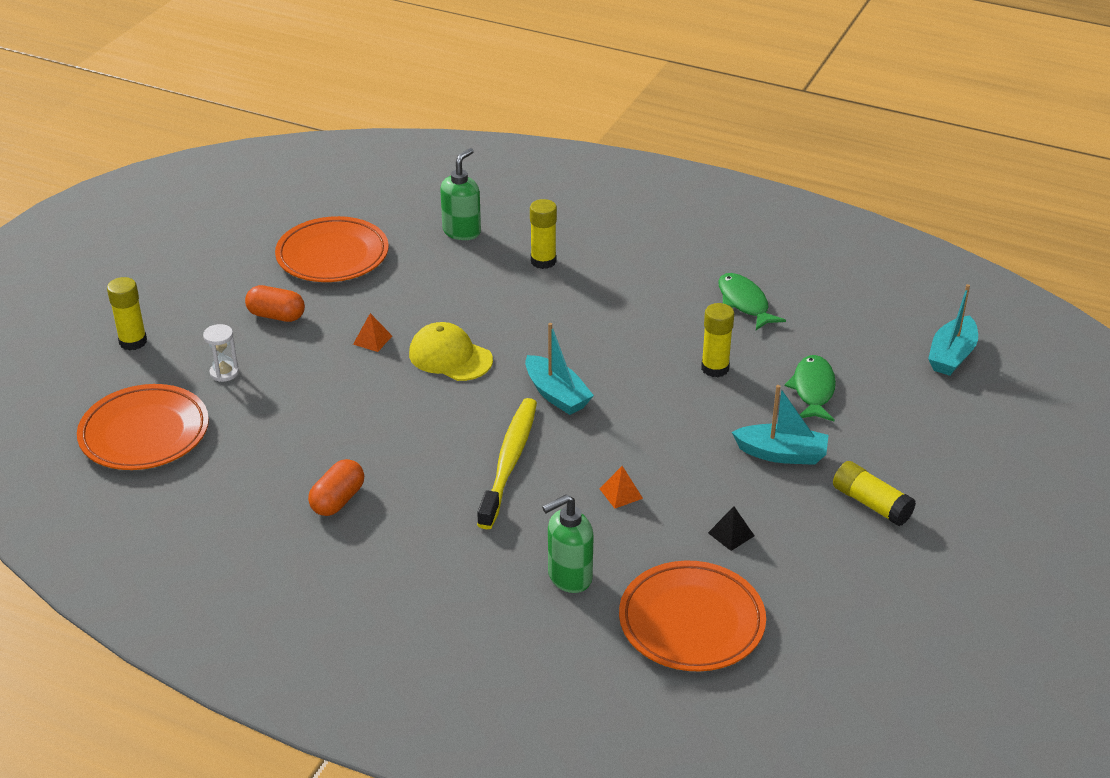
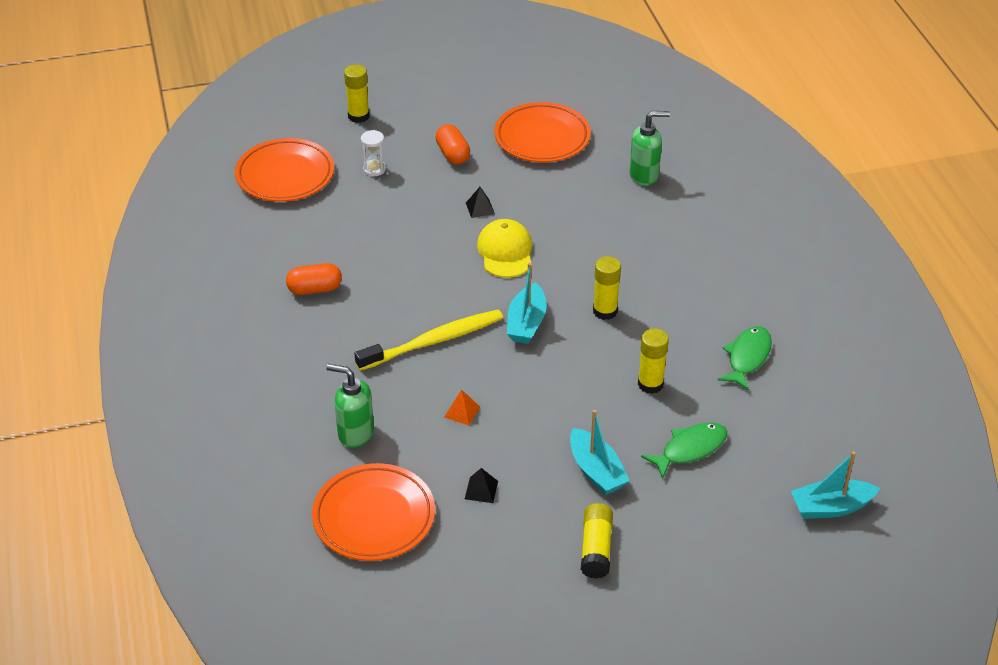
camera: 50 degrees right, 5 degrees up
(372, 340) = (480, 208): orange pyramid -> black pyramid
(543, 261) = (662, 231): yellow glue stick -> yellow glue stick (605, 311)

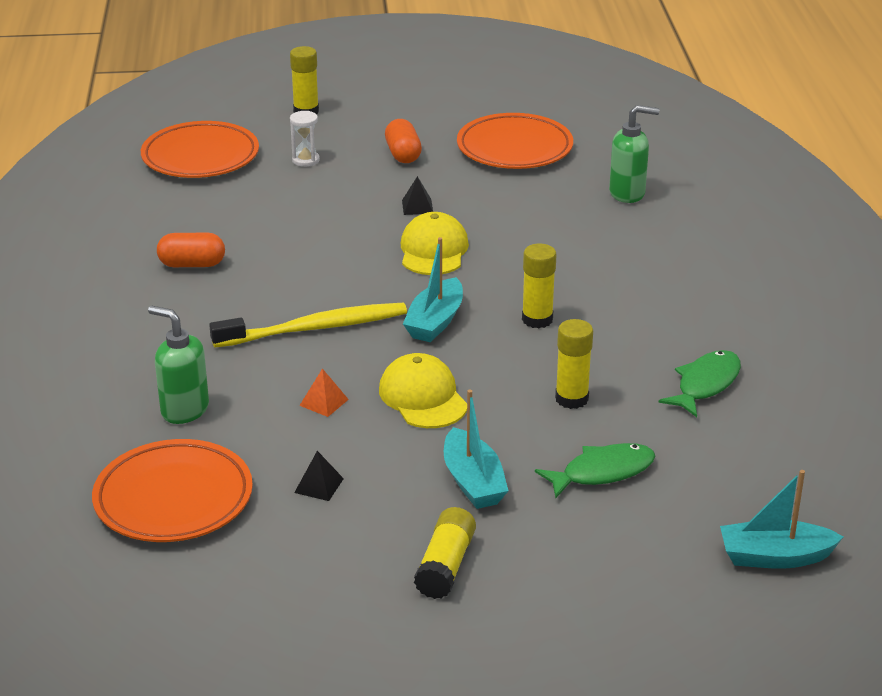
camera: 10 degrees right, 10 degrees down
(537, 397) = (423, 397): none -> yellow cap

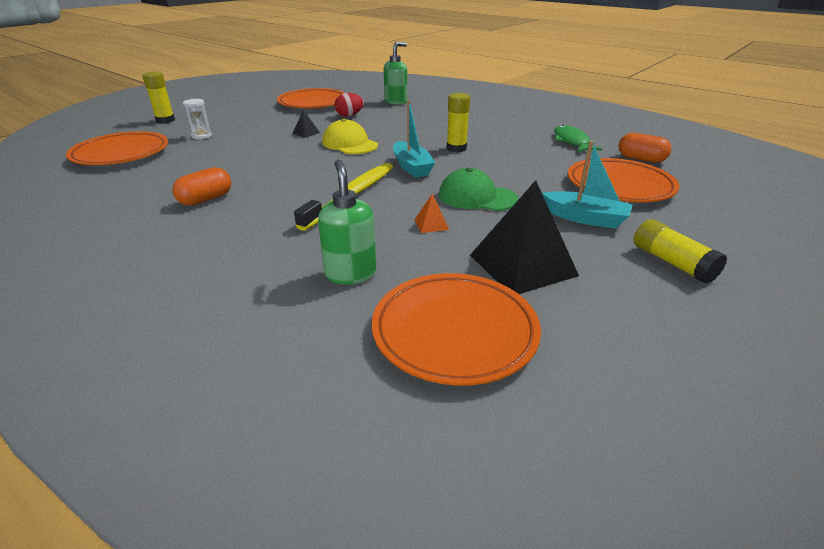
camera: 45 degrees left, 0 degrees up
(184, 410) = (350, 273): green soap dispenser -> green soap dispenser turned 90 degrees clockwise
(319, 485) = (522, 265): black pyramid -> black pyramid, size x2.35
(403, 154) = (258, 119): orange capsule -> orange capsule (641, 159)
(423, 397) = (477, 197): yellow cap -> green cap
(518, 196) = (349, 115): none -> red egg
(571, 399) = (539, 167): yellow glue stick -> none
(602, 472) = (619, 186): green fish -> orange plate
(775, 557) = (744, 181): turquoise boat -> none

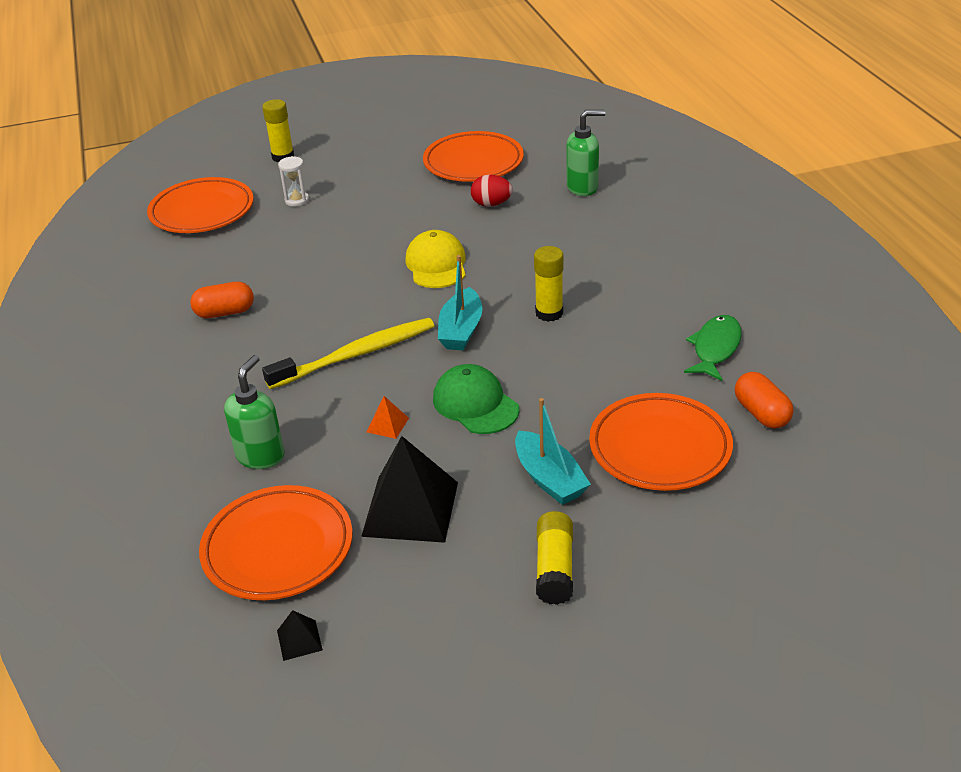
camera: 35 degrees right, 5 degrees up
(306, 133) = (408, 227): black pyramid -> black pyramid (299, 640)

